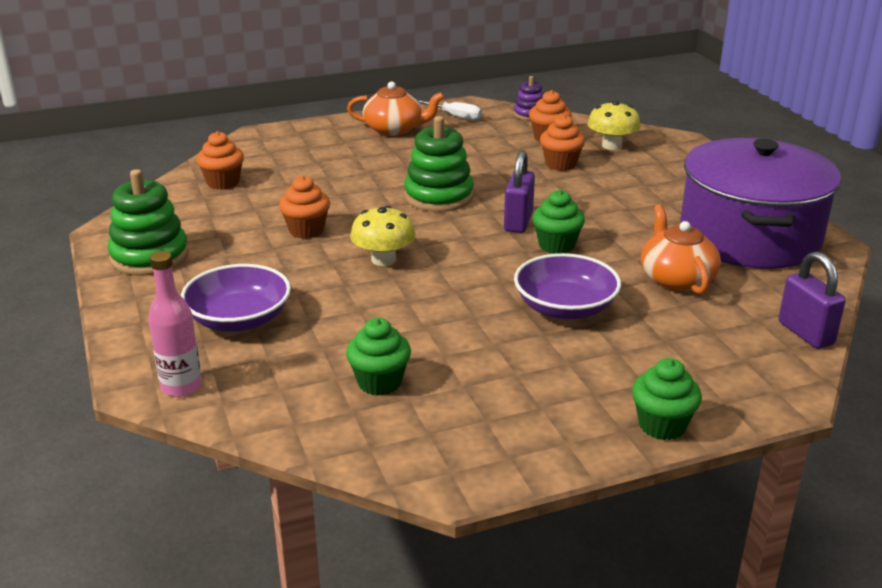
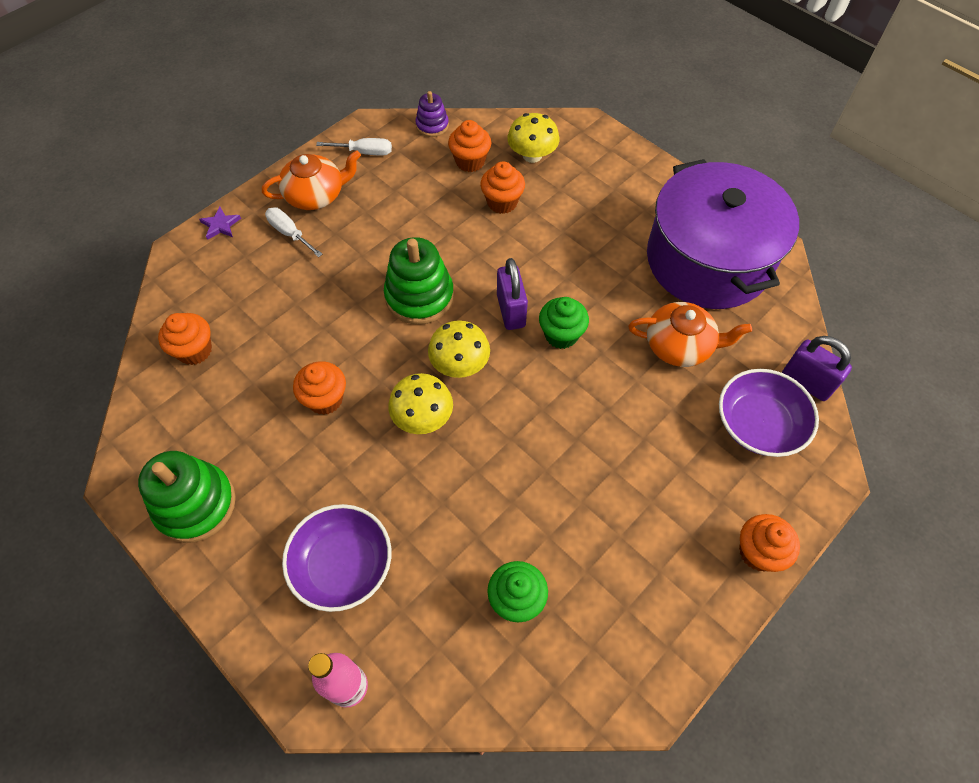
camera: 25 degrees left, 30 degrees up
(301, 128) = (220, 225): none -> purple star
(354, 143) = (289, 233): none -> white screwdriver
(443, 239) = (460, 364): none -> yellow mushroom
(565, 308) = (612, 425): purple bowl -> purple bowl (758, 424)
(662, 425) = (758, 552): green cupcake -> orange cupcake
(676, 279) = (679, 345): orange teapot -> orange teapot turned 135 degrees clockwise

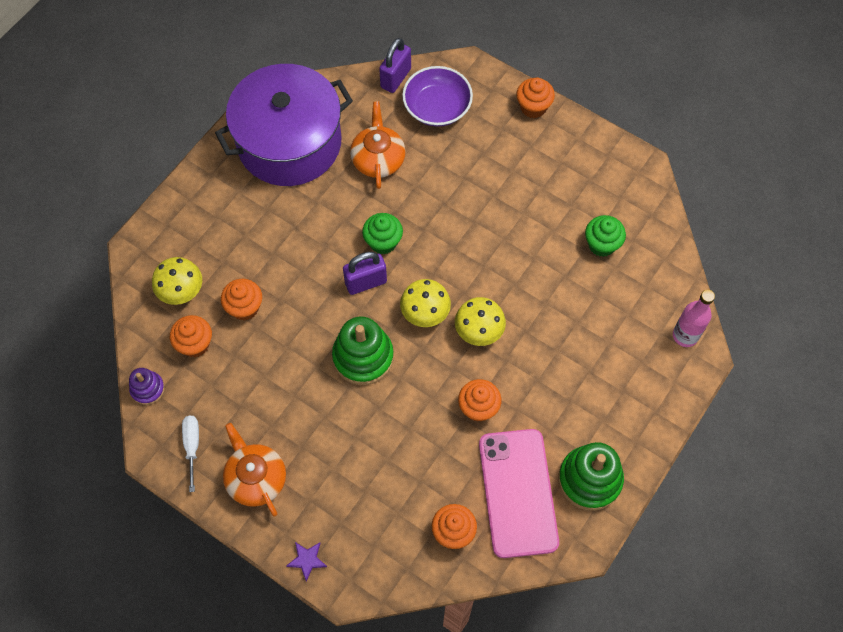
camera: 100 degrees left, 5 degrees up
(211, 421) = (518, 492): none -> pink phone
(289, 233) = (308, 489): white screwdriver -> none
(342, 565) = (608, 359): purple bowl -> none

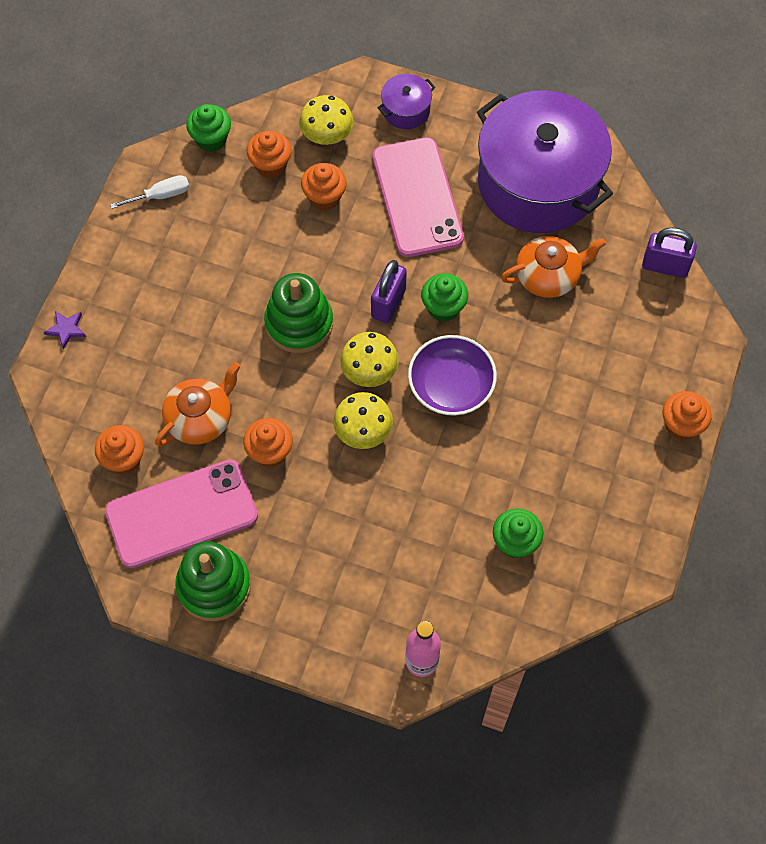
camera: 75 degrees right, 0 degrees up
(147, 389) = (211, 139): purple stacking toy -> green cupcake
(179, 222) = (406, 110): none -> purple pot
(256, 478) = (140, 261): orange teapot -> orange teapot (200, 418)
(271, 235) = (417, 197): none -> pink phone
(366, 282) = (388, 303): purple padlock -> purple padlock turned 60 degrees clockwise
(437, 107) = (641, 319): purple bowl -> purple bowl (451, 386)

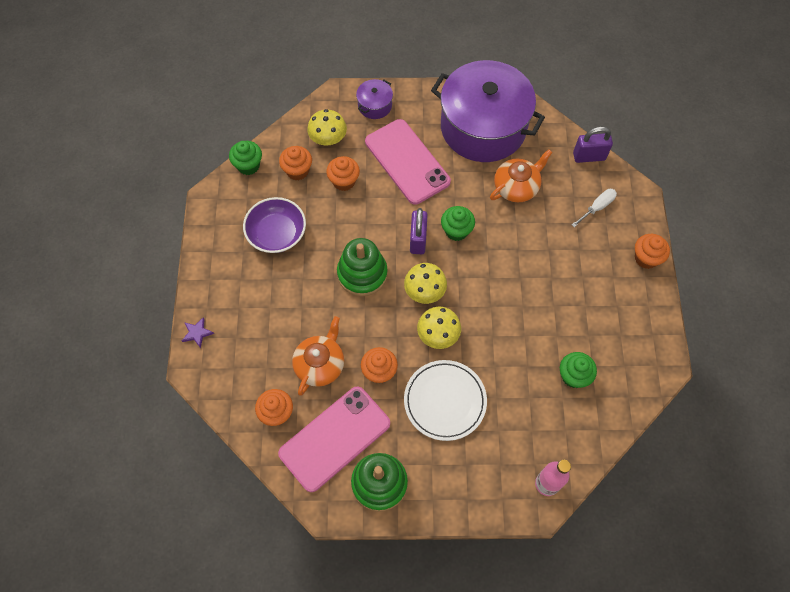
camera: 20 degrees left, 0 degrees up
(161, 195) = (228, 215): white screwdriver -> white screwdriver (597, 207)
(337, 516) = (445, 401): none -> white plate
(451, 386) = (484, 283): purple bowl -> purple bowl (277, 233)

